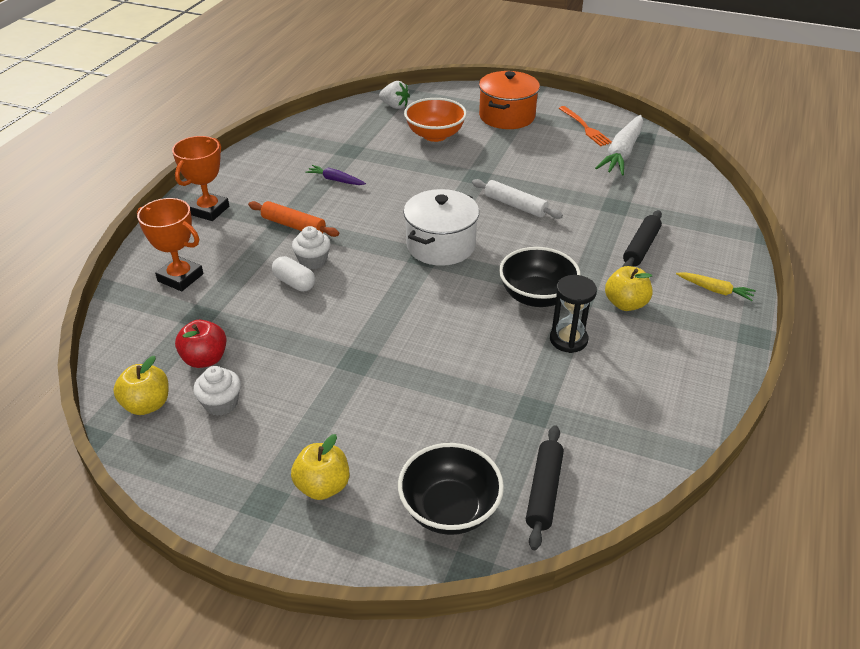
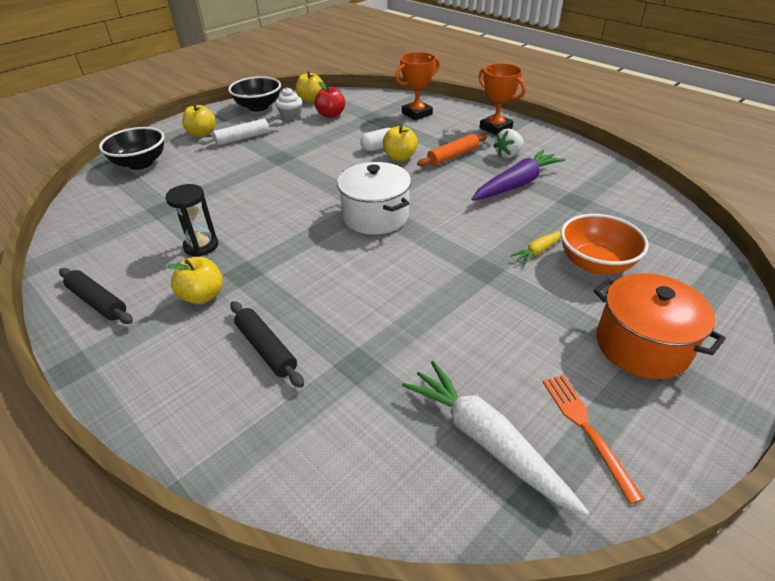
camera: 115 degrees right, 0 degrees up
(313, 261) = (400, 157): white cupcake -> yellow apple
(335, 180) = (516, 184): purple carrot -> purple carrot, size x1.93
(395, 106) = (684, 250): white strawberry -> white strawberry (508, 155)
(515, 205) = (410, 279): white rolling pin -> white rolling pin (242, 138)
(536, 296) = (264, 247): black bowl -> black bowl (258, 107)
(544, 491) = (107, 194): black rolling pin -> black rolling pin (98, 302)
(585, 127) = (586, 429): orange fork -> orange fork turned 75 degrees clockwise
(715, 290) = (150, 375): yellow carrot -> yellow carrot (539, 250)

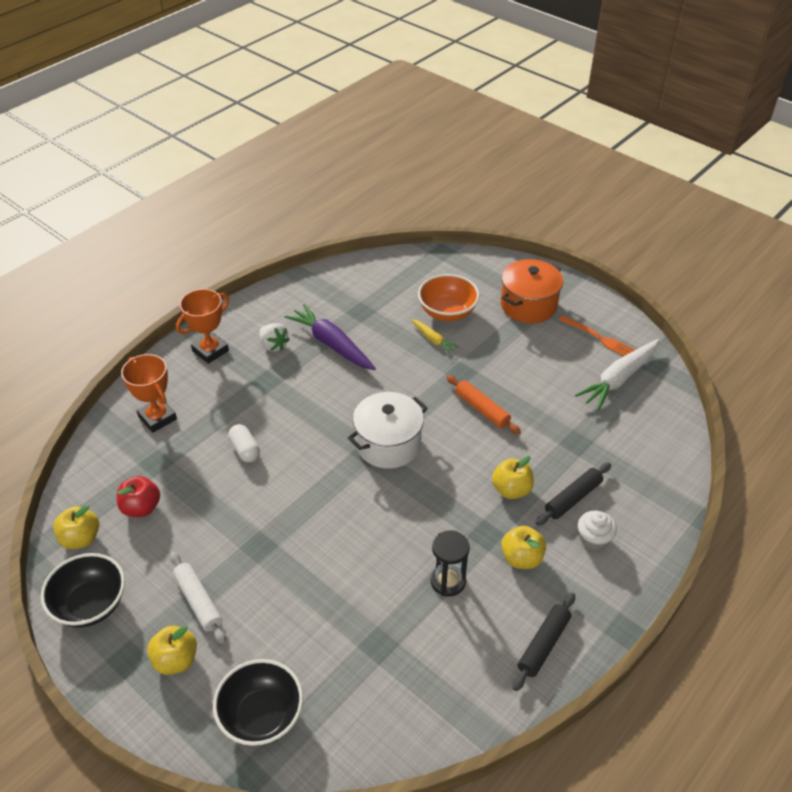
camera: 95 degrees left, 5 degrees up
(290, 116) = (135, 555): white cupcake -> white cupcake (593, 539)
(400, 157) = (271, 430): yellow apple -> yellow apple (511, 490)
(453, 156) = (272, 387): orange rolling pin -> orange rolling pin (482, 409)
(586, 429) = (599, 338): orange fork -> orange fork turned 120 degrees counterclockwise

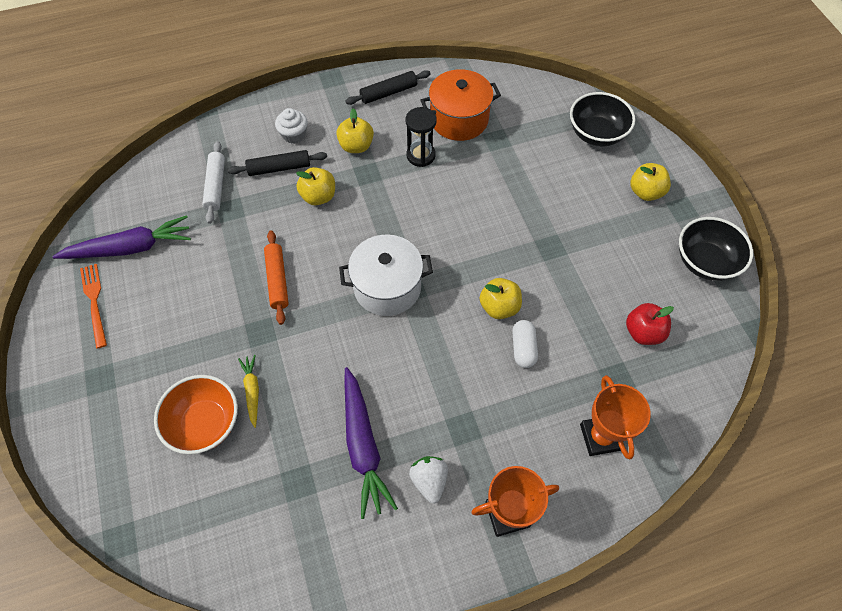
camera: 150 degrees left, 15 degrees up
(81, 538) = (706, 327): yellow apple -> yellow apple (499, 307)
(198, 601) = (616, 225): white rolling pin -> white rolling pin (216, 186)
(528, 305) = (113, 384): orange pot -> orange pot (459, 119)
(619, 379) = (130, 248): white carrot -> purple carrot

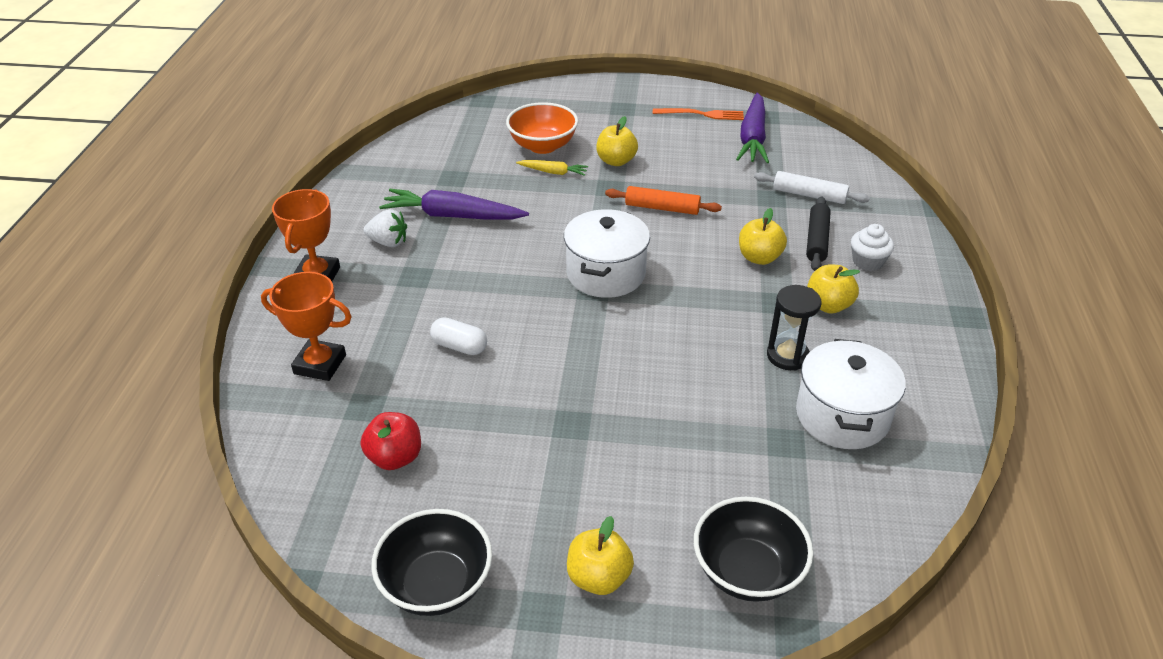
camera: 115 degrees right, 20 degrees down
(388, 93) = (921, 361): black rolling pin -> none
(459, 119) = (842, 416): orange pot -> white pot
(499, 307) = (522, 346): yellow apple -> yellow apple (616, 161)

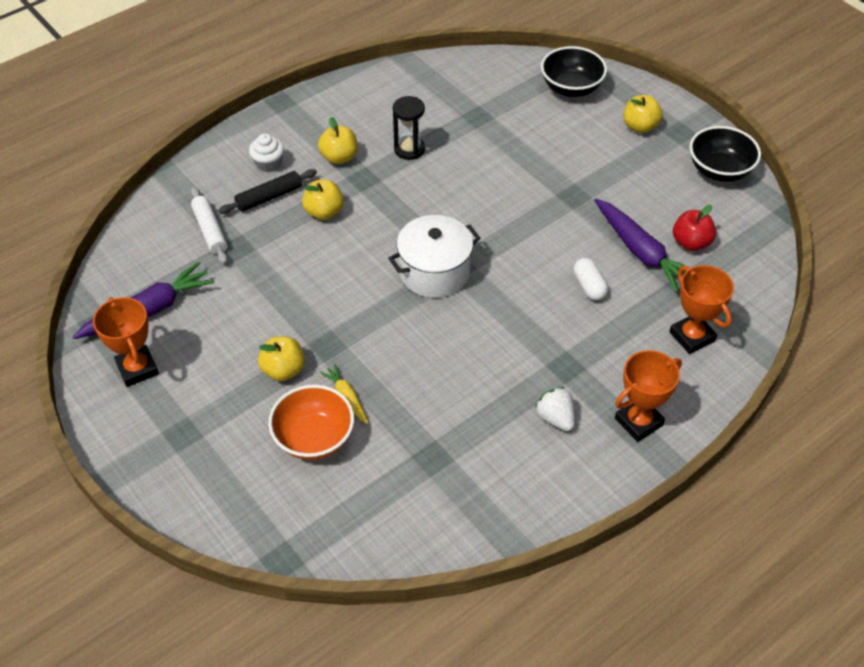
camera: 135 degrees left, 10 degrees up
(452, 216) = (479, 409): purple carrot -> purple carrot (641, 252)
(662, 208) = (321, 296): orange rolling pin -> none
(702, 114) = (137, 369): orange fork -> orange trophy
(842, 416) = (431, 108): white pot -> none

